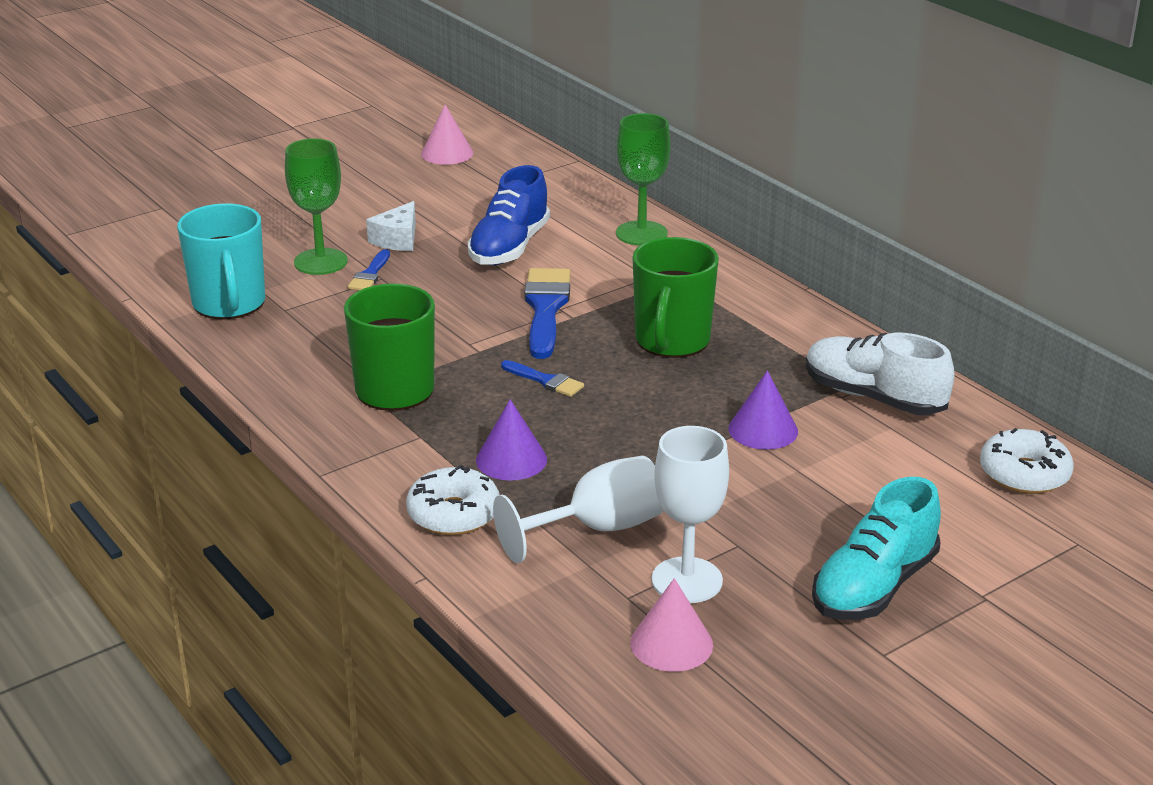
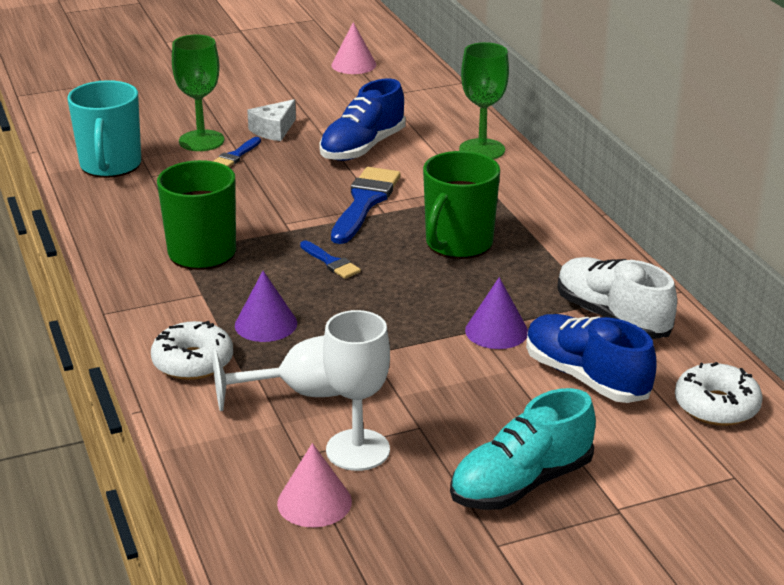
camera: 15 degrees right, 0 degrees up
(880, 465) = (585, 377): none -> blue shoe

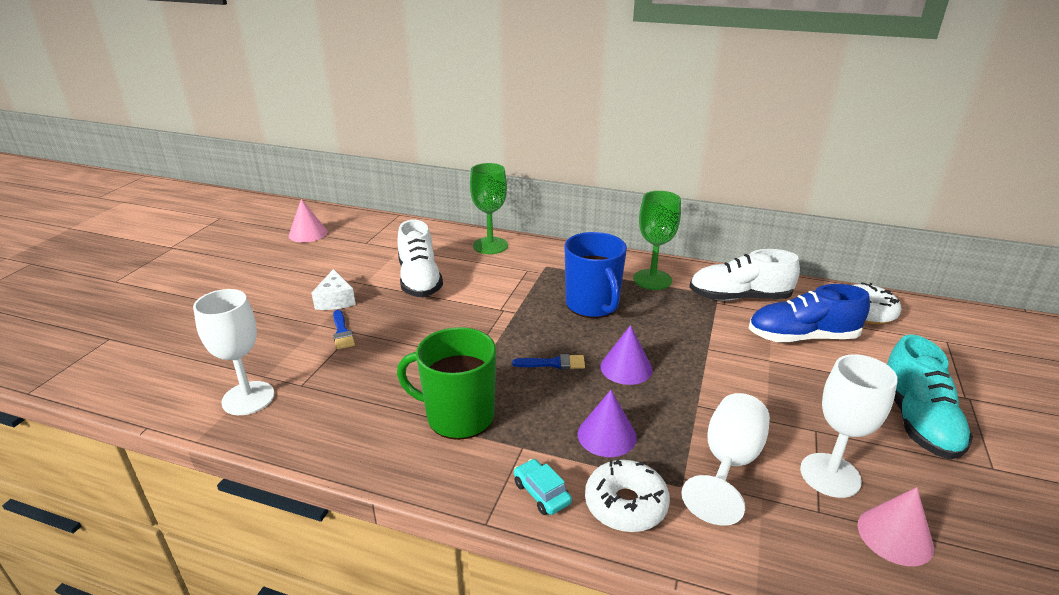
camera: 50 degrees left, 0 degrees up
(110, 165) = (248, 398): turquoise mug -> white goblet
(161, 322) = (541, 493): none -> turquoise car
(201, 141) = (293, 336): green goblet -> green goblet (652, 280)
(362, 148) = (419, 280): blue shoe -> white shoe
(365, 202) = (492, 312): blue brush -> none
(458, 244) = (592, 305): green mug -> blue mug
(496, 331) = (717, 342): purple cone -> purple cone (626, 368)

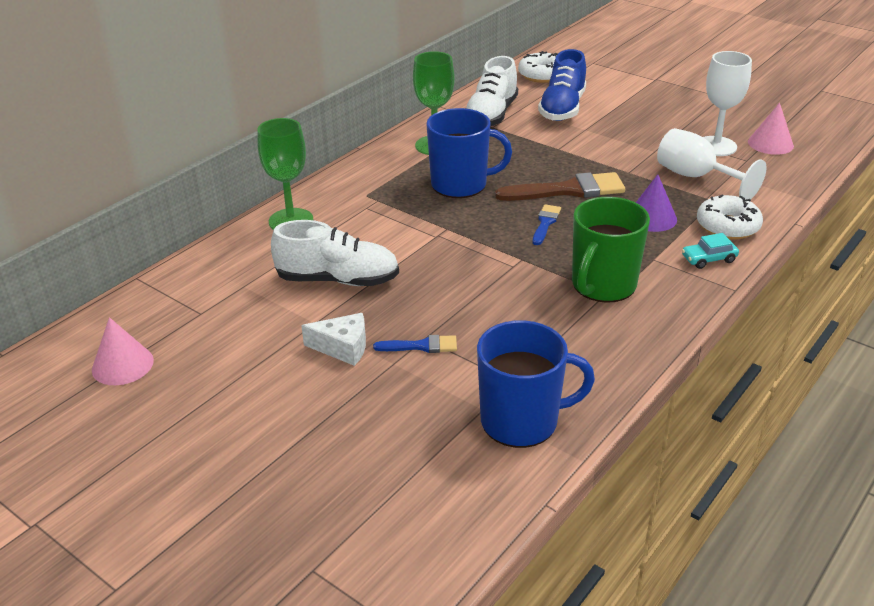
camera: 70 degrees left, 5 degrees up
(248, 398) = (521, 421): white goblet -> blue mug
(626, 368) = (568, 190): purple cone -> brown brush
(917, 421) = (673, 102): turquoise shoe -> none

